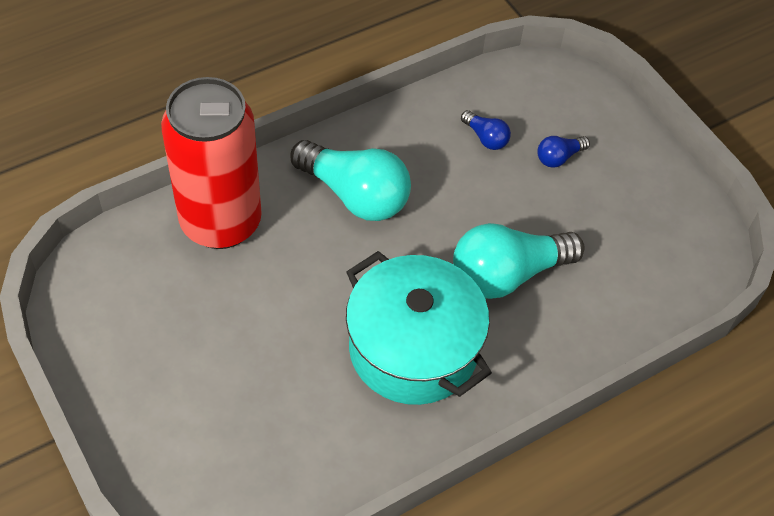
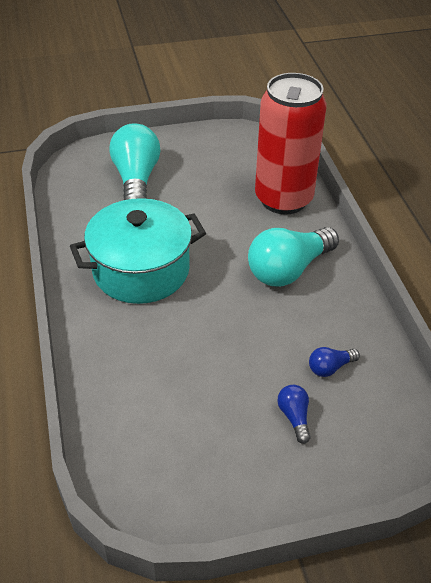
camera: 110 degrees right, 10 degrees down
(507, 274) = (181, 341): turquoise light bulb -> turquoise light bulb (136, 179)

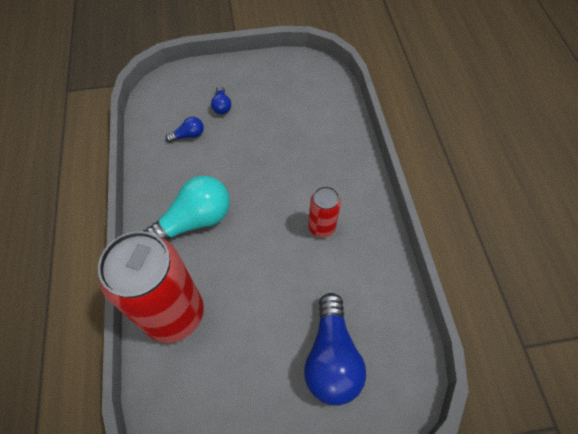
camera: 175 degrees left, 15 degrees up
(136, 179) = (331, 358): turquoise light bulb -> blue light bulb
(141, 270) = (321, 227): turquoise pot -> red can

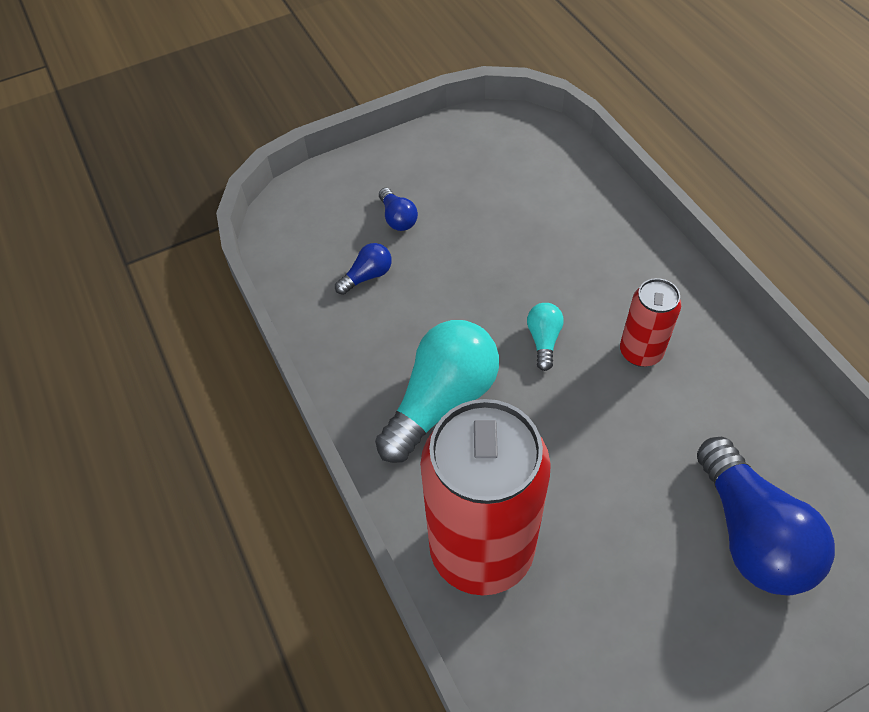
camera: 15 degrees left, 5 degrees down
(269, 203) = (543, 340): none -> turquoise light bulb

